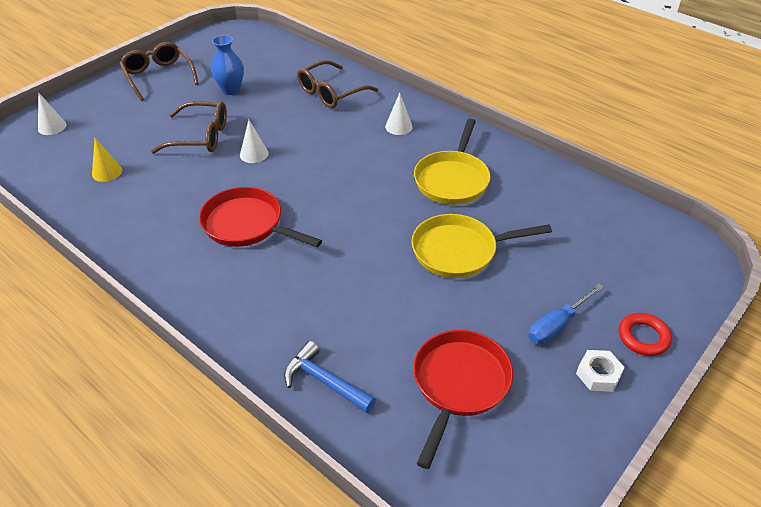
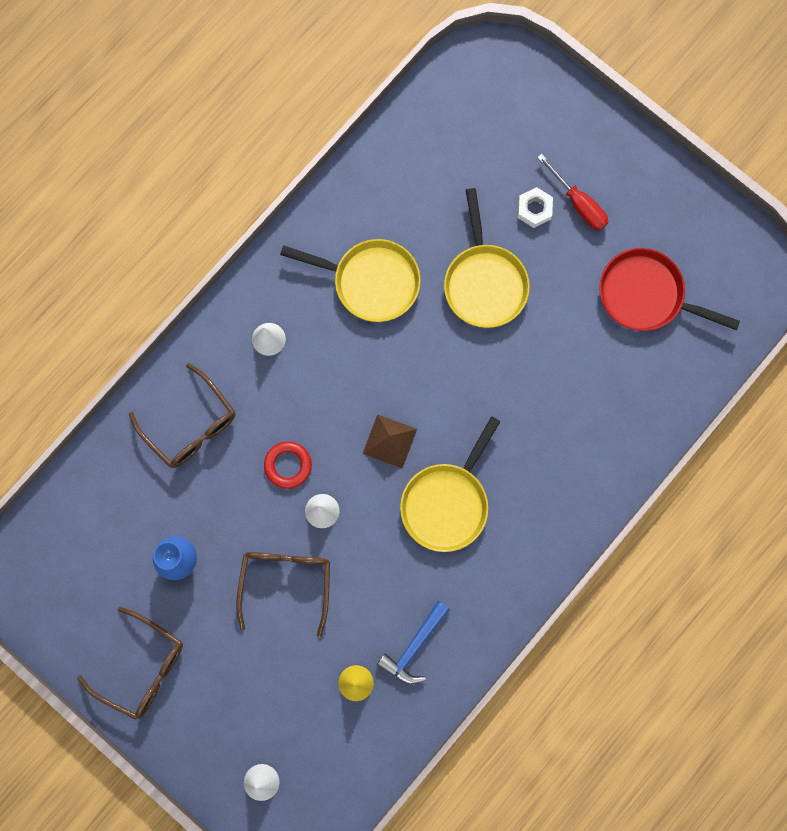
camera: 90 degrees left, 35 degrees up
(158, 76) = (142, 667): brown glasses -> brown glasses turned 120 degrees counterclockwise
(247, 225) = (447, 502): red pan -> yellow pan
(308, 190) = (390, 441): none -> brown pyramid
(324, 381) = (646, 409): blue hammer -> blue hammer (414, 647)
(557, 325) = (578, 203): blue screwdriver -> red screwdriver
(598, 374) = (632, 179): white nut -> white nut (534, 209)
(643, 337) = (590, 132): red ring -> red ring (288, 465)

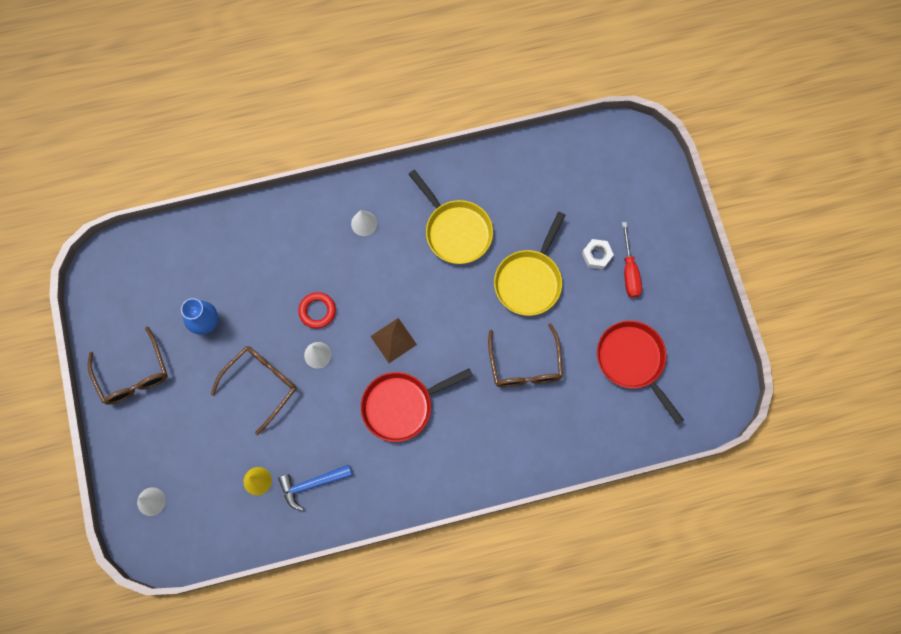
camera: 35 degrees right, 5 degrees down
(190, 425) = (276, 244): brown glasses -> brown glasses (525, 365)
(447, 502) = (401, 405): yellow pan -> red pan

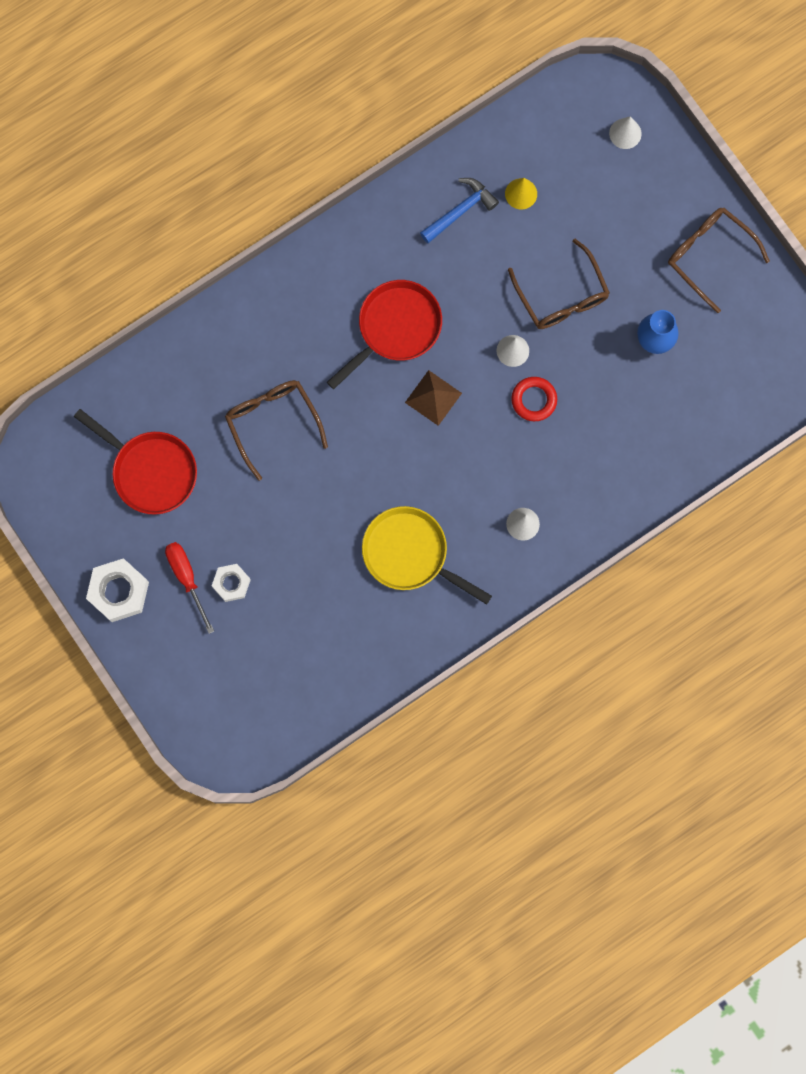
camera: 160 degrees right, 5 degrees up
(261, 384) = (562, 296): brown glasses -> brown glasses turned 45 degrees counterclockwise
(529, 280) = (301, 524): yellow pan -> none
(684, 279) = (118, 591): none -> white nut

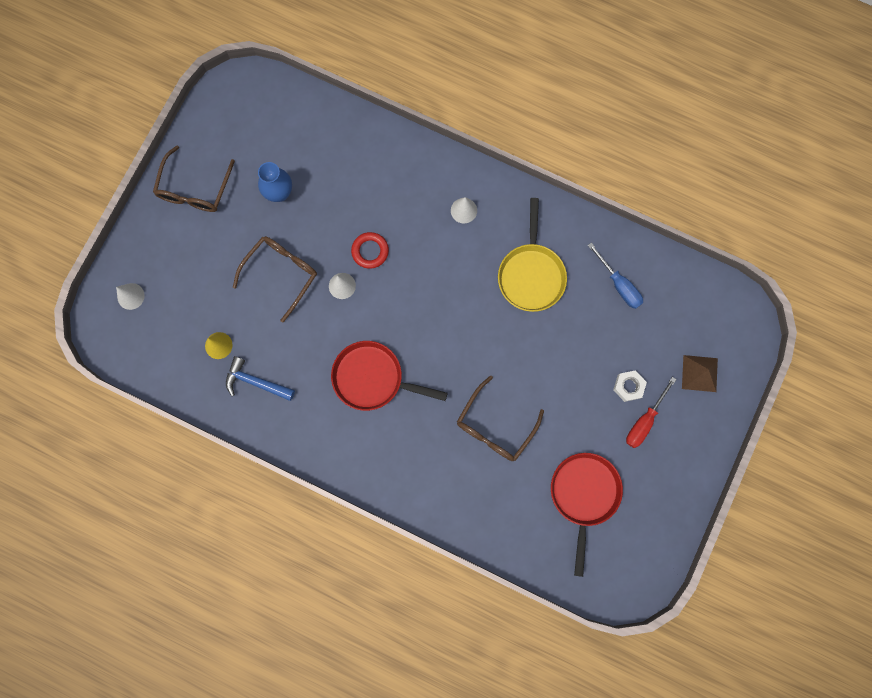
camera: 120 degrees left, 0 degrees up
(118, 591) = (684, 464): white nut -> none
(344, 640) = (619, 284): none -> blue screwdriver
(433, 397) = (409, 322): brown pyramid -> brown pyramid (699, 373)

